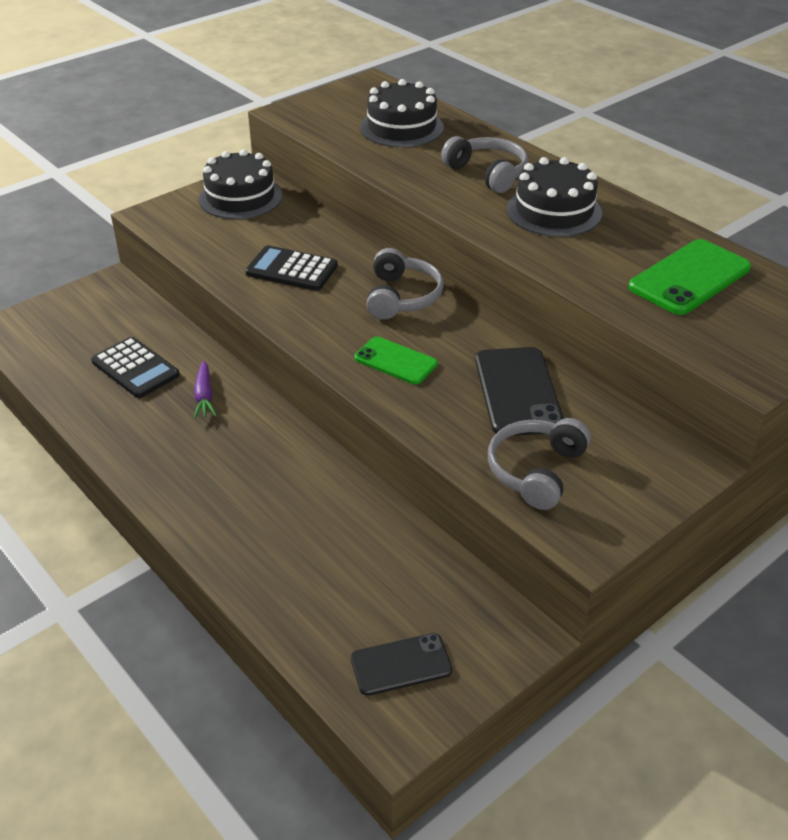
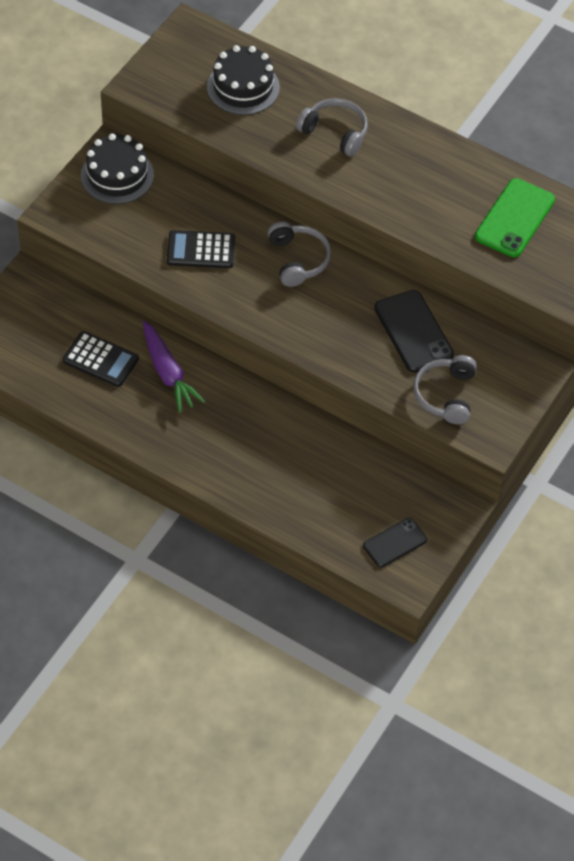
camera: 20 degrees left, 15 degrees up
(204, 396) = (168, 373): purple carrot -> purple carrot, size x1.68
(395, 361) = (318, 324): green phone -> none
(554, 211) = (400, 167): black cake -> none

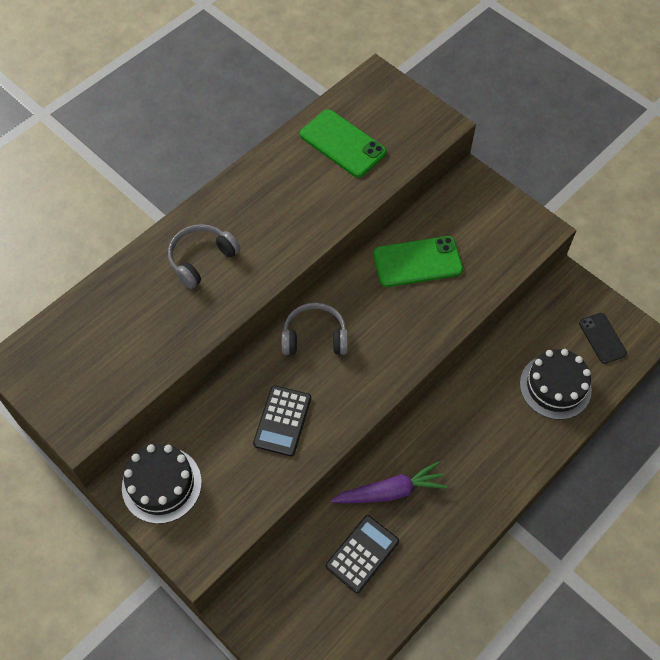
camera: 75 degrees left, 5 degrees up
(243, 87) = (115, 327): black cake -> black cake (555, 386)
(413, 331) = (417, 262): black phone -> green phone
(445, 395) = (490, 253): grey headphones -> none

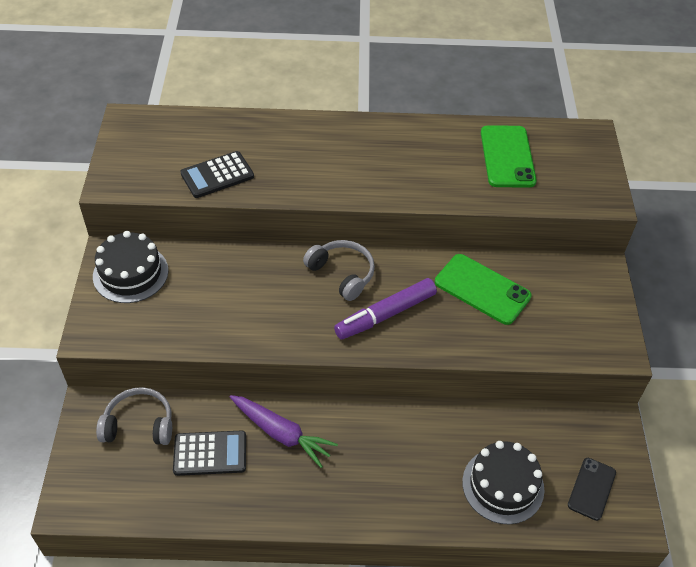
camera: 45 degrees right, 10 degrees down
(201, 259) = (312, 151): grey headphones -> grey headphones (139, 425)
(282, 421) = (251, 305): black calculator -> black calculator (217, 175)
(379, 340) = (385, 315): none -> purple marker

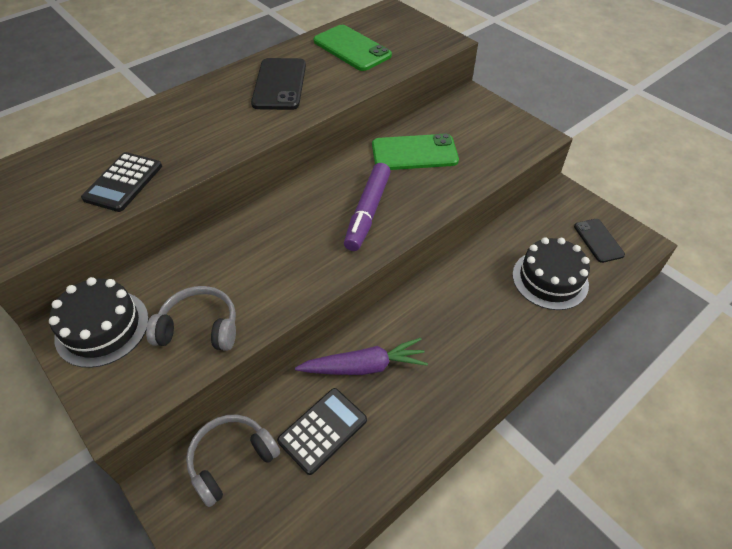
camera: 40 degrees left, 0 degrees up
(342, 274) = (302, 205): grey headphones -> grey headphones (199, 328)
(408, 157) = (279, 84): none -> black phone

